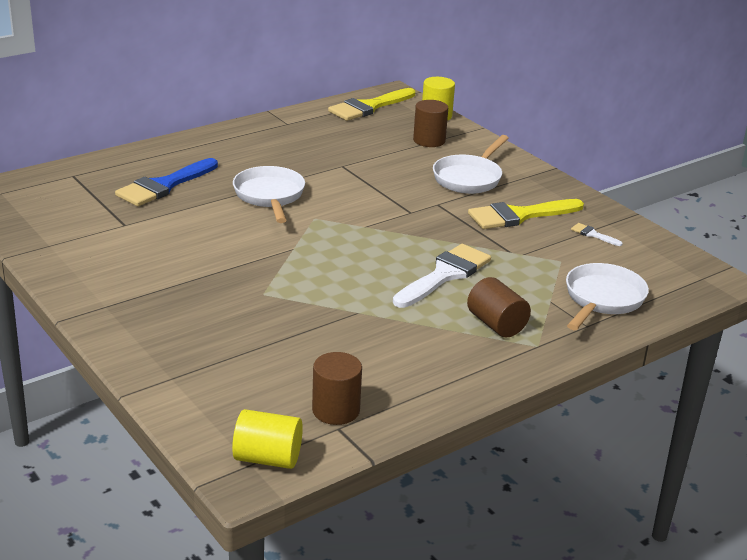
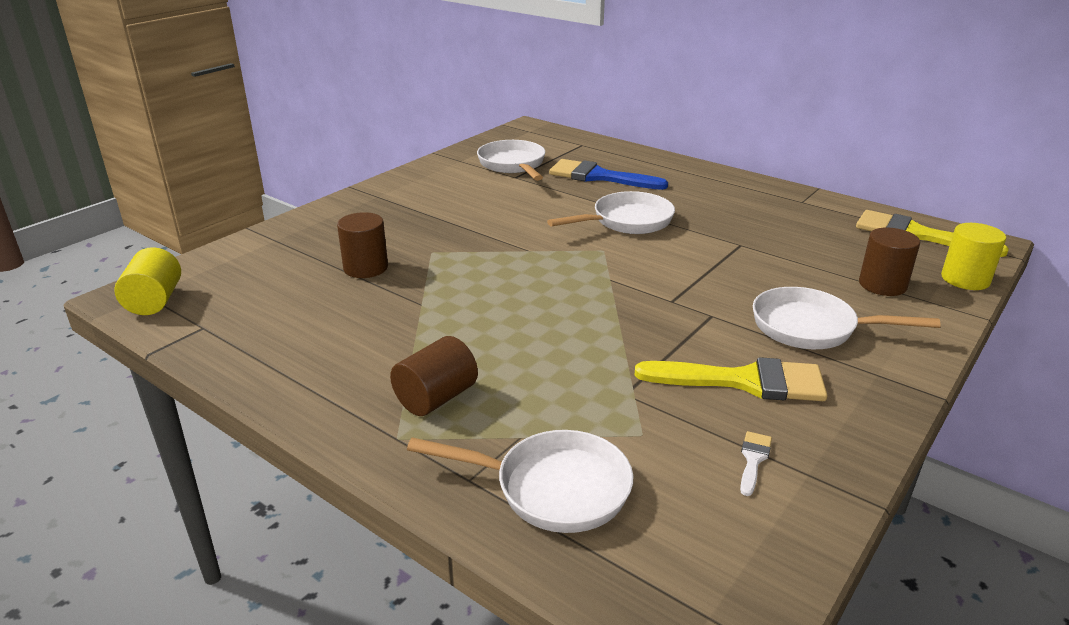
camera: 75 degrees right, 0 degrees up
(92, 220) = (513, 165): none -> white pan
(336, 410) = (233, 321): brown cylinder -> brown cylinder (366, 268)
(445, 275) = (535, 345): white brush -> none
(519, 215) = (744, 381): yellow brush -> yellow brush turned 135 degrees clockwise

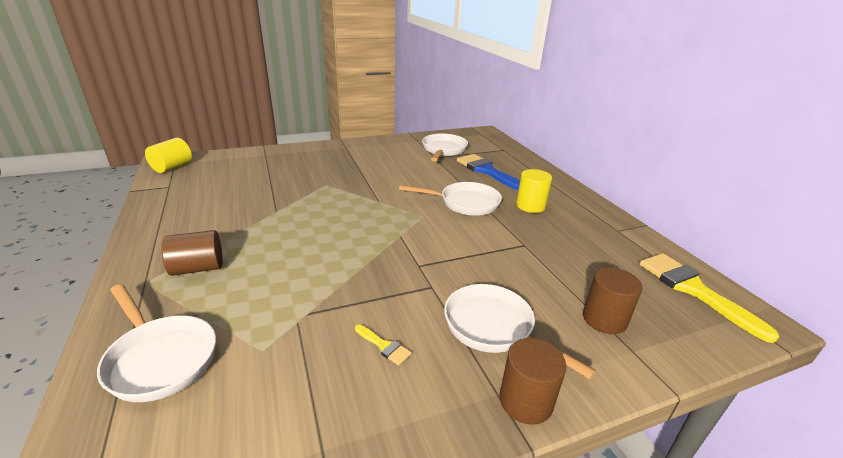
camera: 30 degrees right, 0 degrees up
(366, 268) = (281, 182): brown cylinder -> brown cylinder (525, 401)
(744, 381) = (384, 346): yellow brush -> yellow brush, size x0.43
(753, 459) = (301, 412): white brush -> none
(965, 279) = (697, 347): yellow cylinder -> yellow cylinder (530, 206)

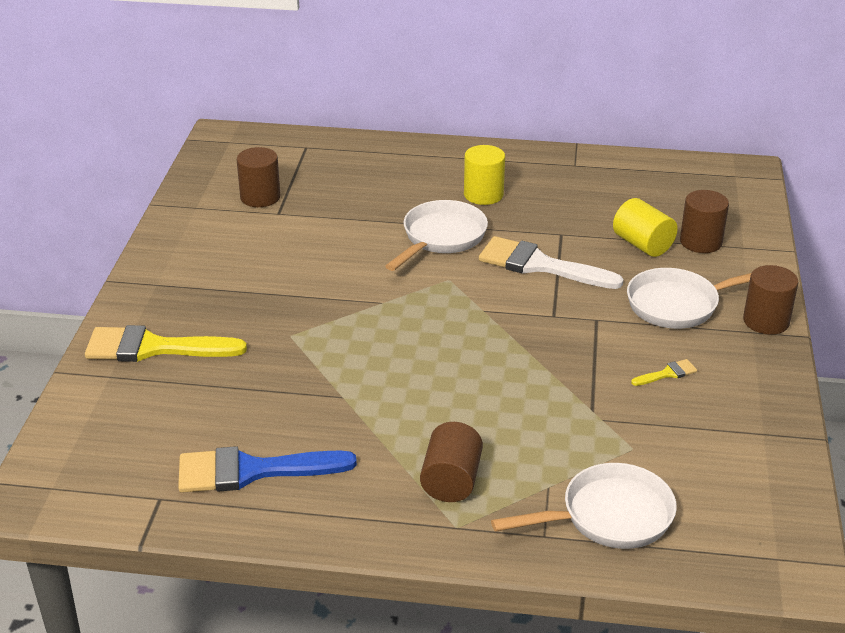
camera: 60 degrees left, 5 degrees up
(172, 167) = (70, 491): yellow cylinder -> yellow cylinder (642, 244)
(443, 150) = (260, 197): white pan -> brown cylinder
(475, 245) = (539, 265): none -> white brush
(486, 171) = (364, 188): blue brush -> blue brush (252, 471)
(693, 290) = (691, 177): yellow brush -> yellow brush (153, 348)

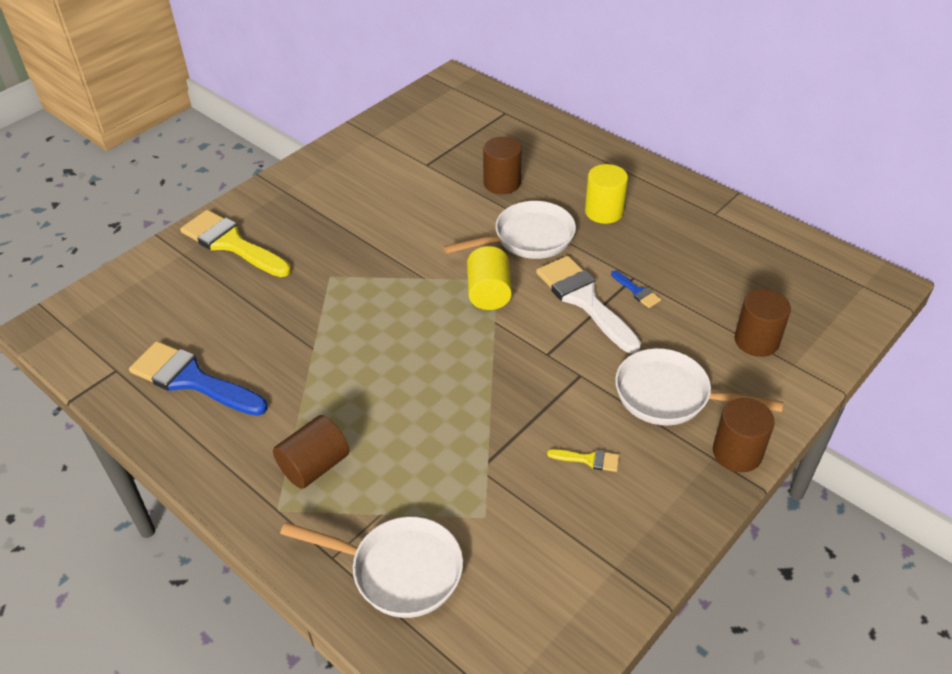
camera: 35 degrees right, 10 degrees up
(260, 197) = (427, 145): brown cylinder -> brown cylinder (502, 183)
(575, 243) = (637, 291): none -> blue brush
(642, 244) = (697, 319): yellow cylinder -> yellow cylinder (489, 293)

